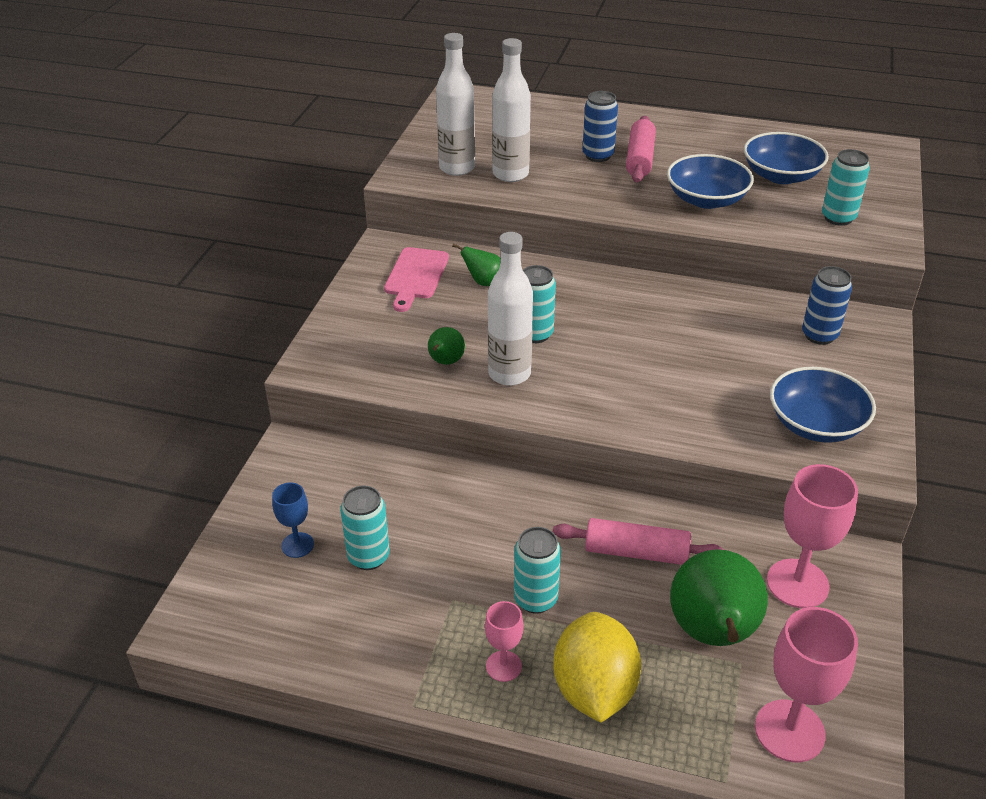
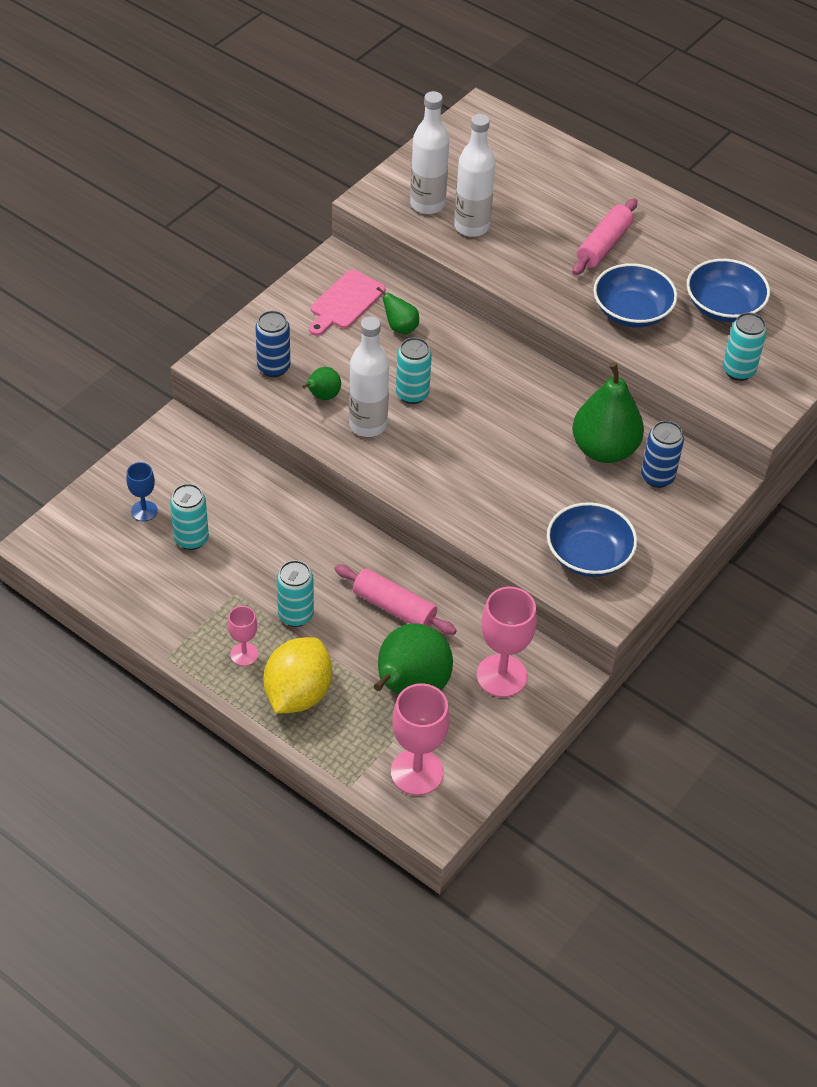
camera: 20 degrees right, 10 degrees up
(598, 155) = (566, 229): blue can -> blue can (273, 367)
(752, 327) = (604, 449): none -> green pear

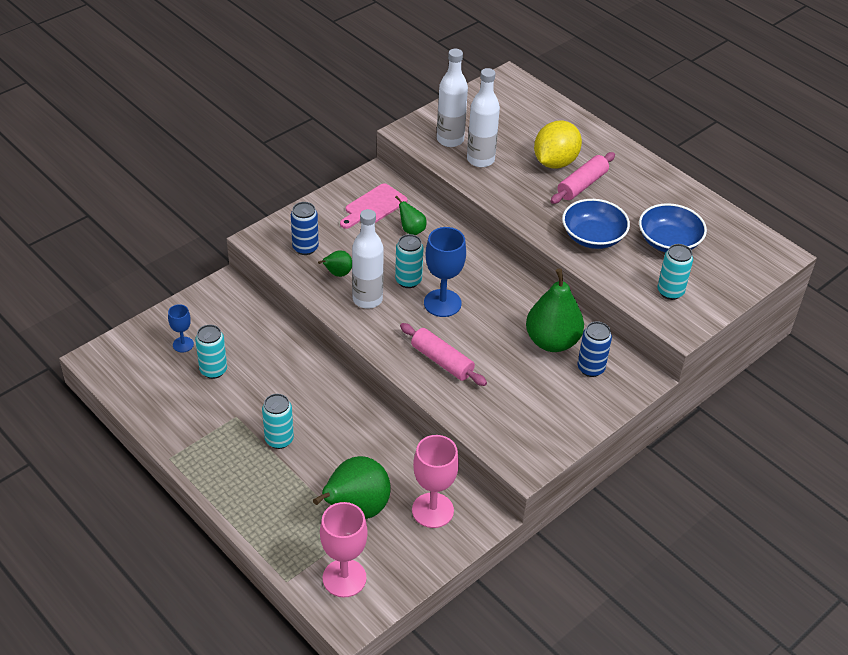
camera: 10 degrees right, 5 degrees down
(244, 654) = (230, 464): pink goblet -> none
(298, 693) = (264, 501): yellow lemon -> yellow lemon (555, 162)
(394, 607) = (359, 444): pink rolling pin -> pink rolling pin (442, 361)
(461, 418) = (442, 303): none -> blue goblet
(588, 555) = (520, 422): blue bowl -> none

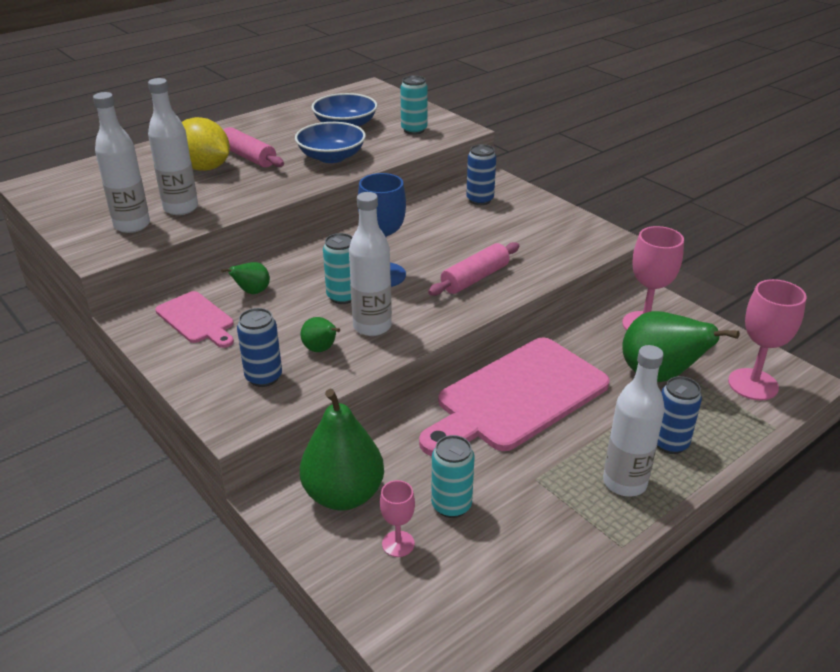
camera: 85 degrees left, 10 degrees down
(183, 344) = (398, 544): blue goblet -> pink goblet
(228, 467) = (624, 483): none -> white bottle
(269, 502) = (670, 443): none -> blue can
(279, 440) = (569, 437): turquoise can -> none
(327, 410) = (517, 397): none -> pink cutting board
(552, 341) = (444, 216): green pear -> green pear (343, 495)

